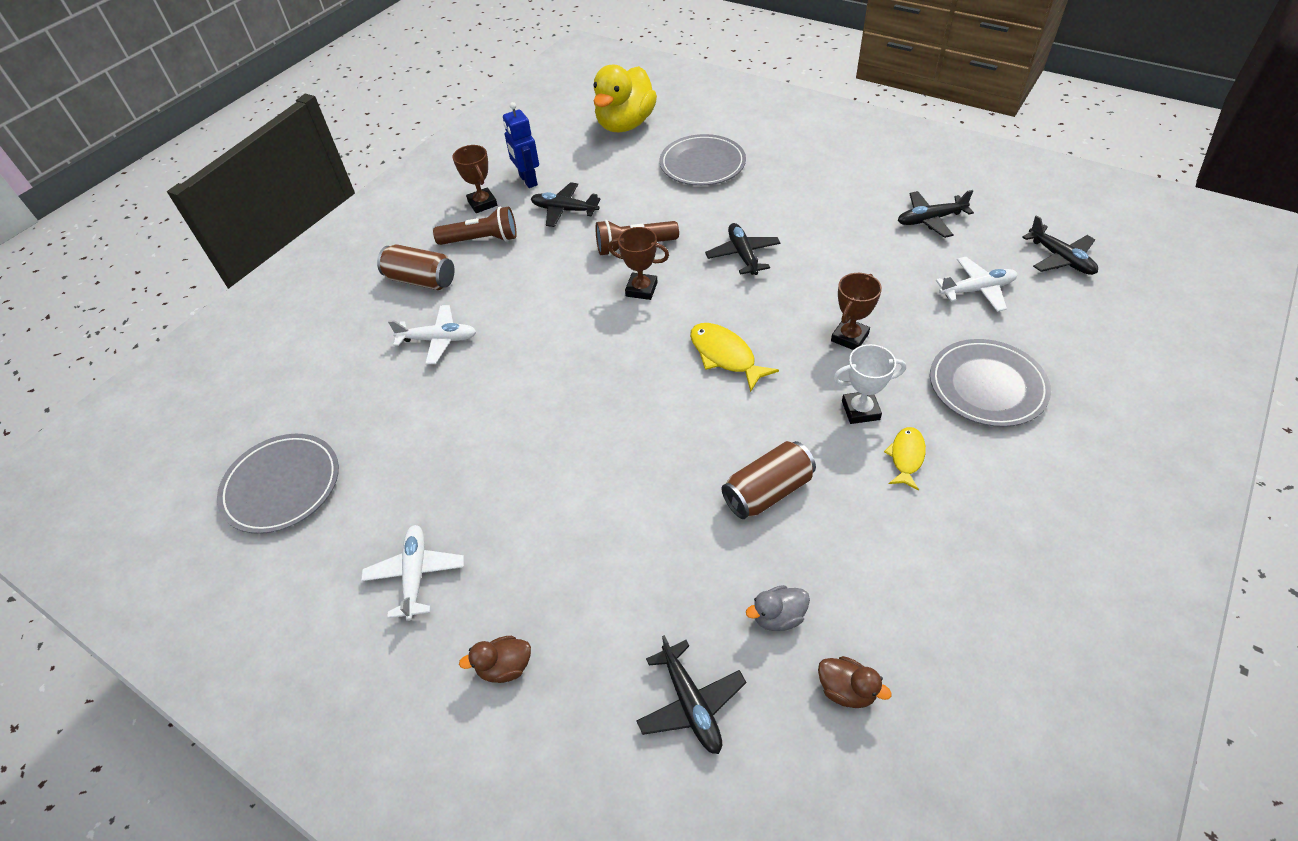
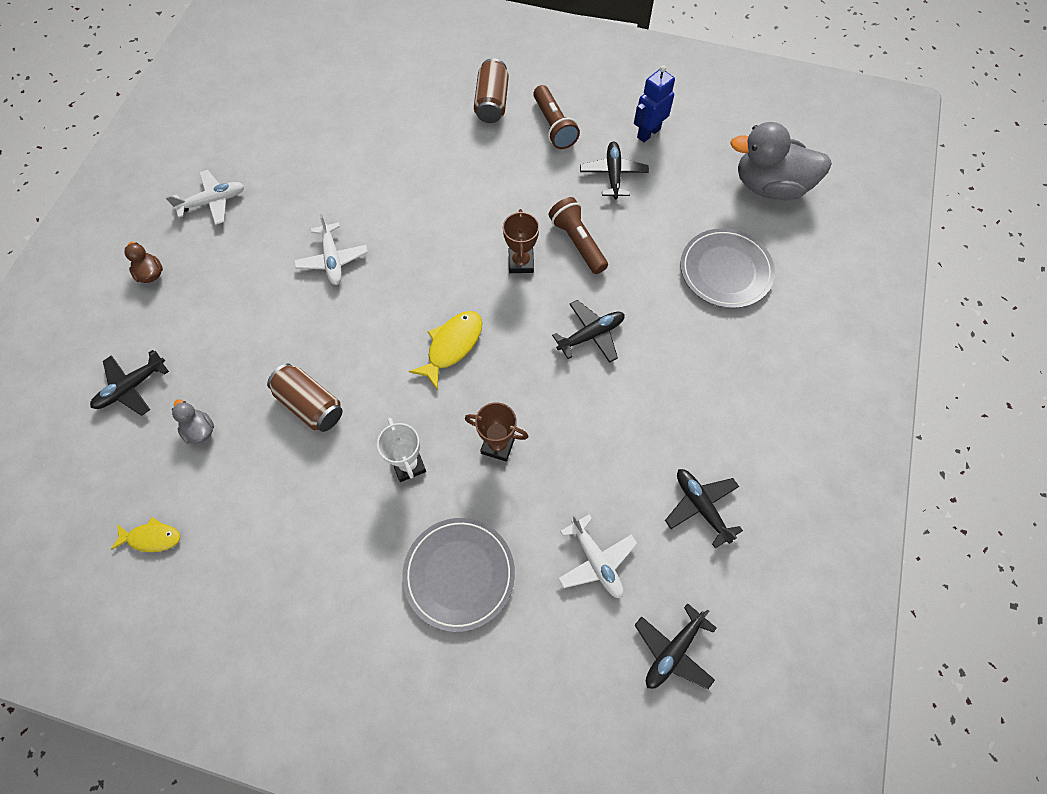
camera: 70 degrees right, 15 degrees up
(282, 486) = (274, 101): grey plate -> none
(438, 339) = (427, 138): white plane -> white plane (332, 259)
(482, 203) = (603, 110): brown trophy -> none
(625, 124) = (770, 186): yellow duck -> grey duck
(846, 690) = (146, 484): brown duck -> none
(906, 457) = (361, 507): yellow fish -> yellow fish (152, 538)

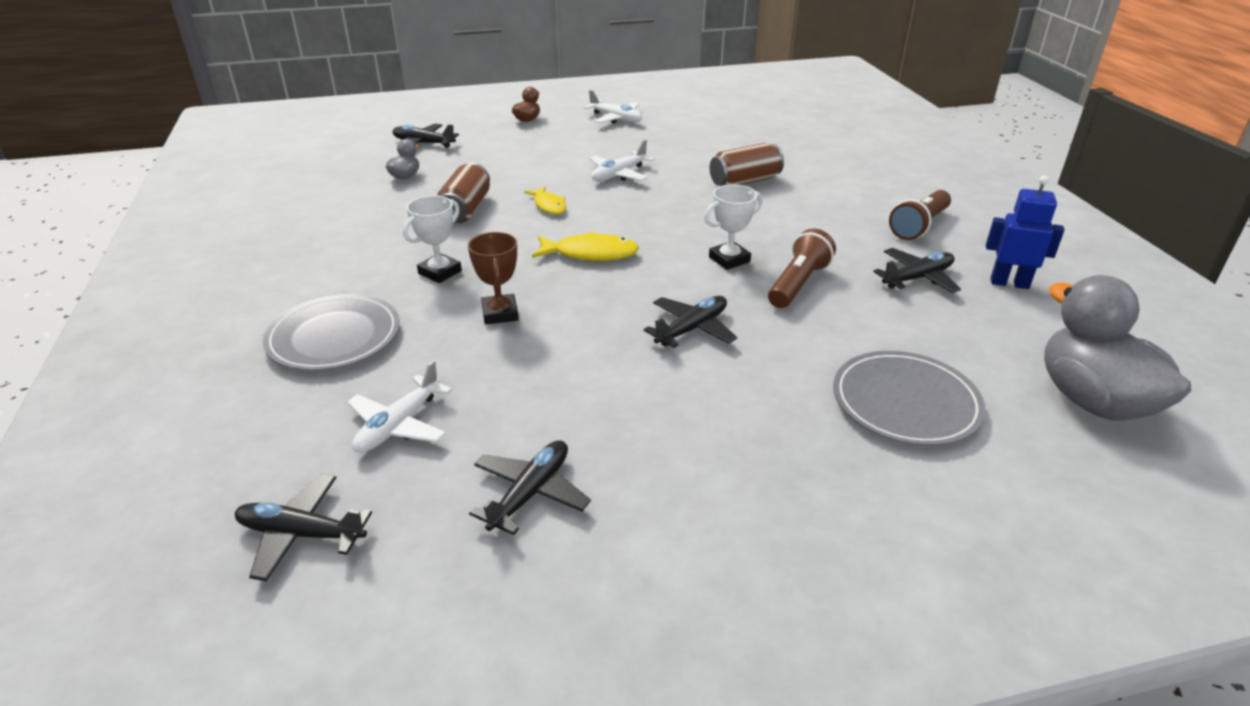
camera: 60 degrees right, 30 degrees down
(152, 538) = (297, 189): yellow fish -> yellow fish (549, 205)
(492, 103) = (890, 188): brown can -> brown can (745, 181)
(521, 263) = (729, 259): brown trophy -> white trophy
(591, 335) = (692, 329): black plane -> black plane turned 75 degrees counterclockwise

